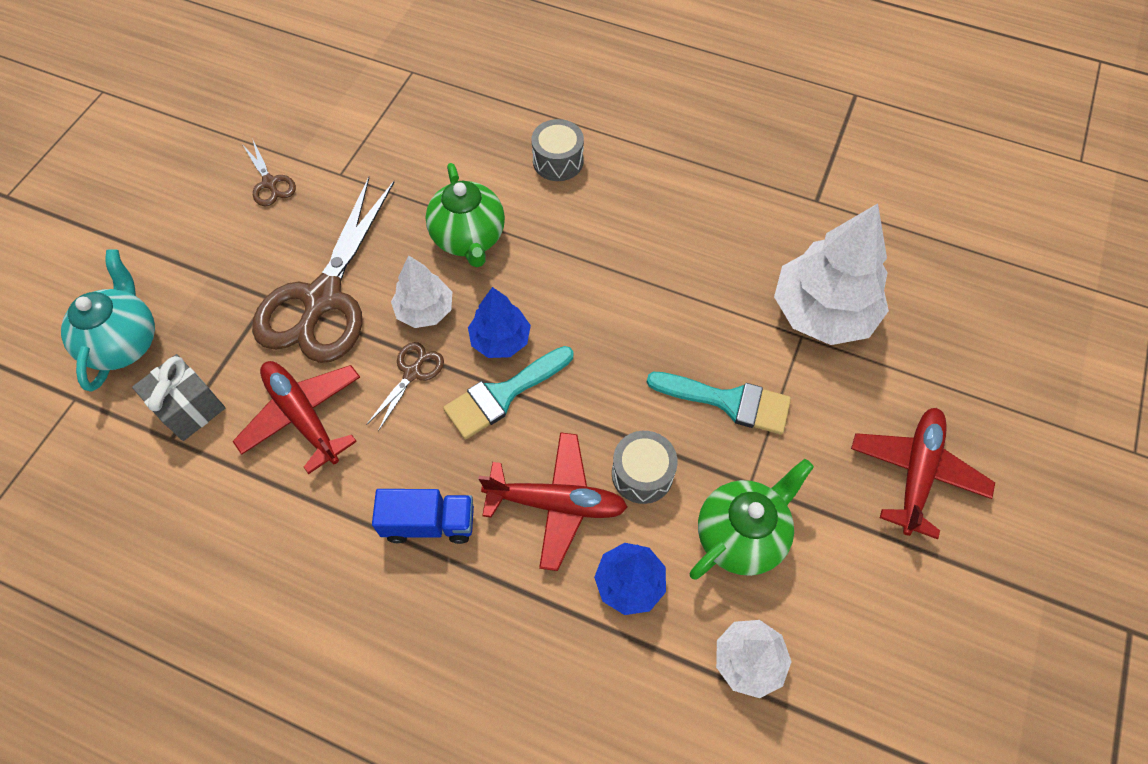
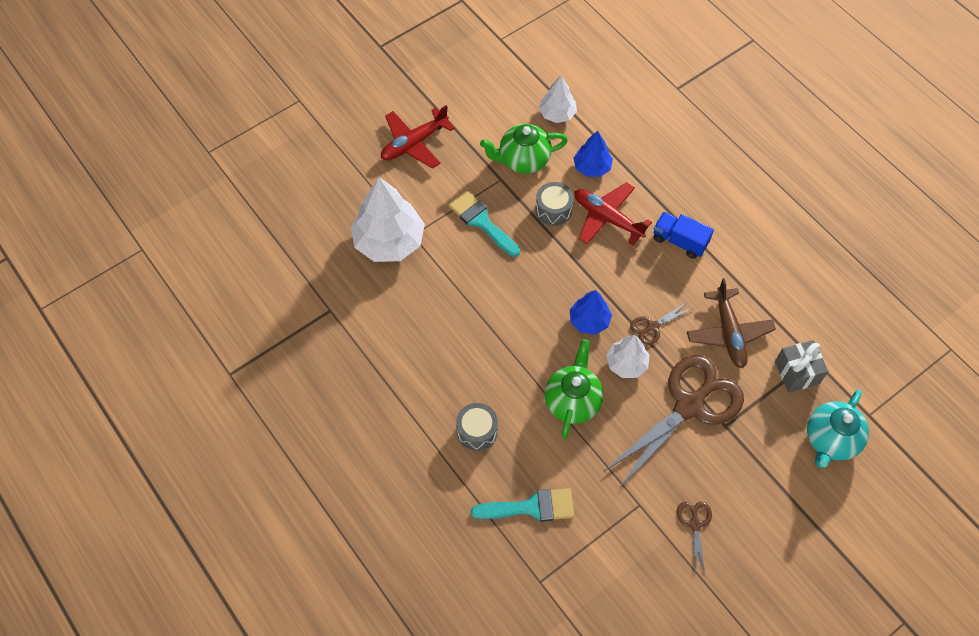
camera: 150 degrees left, 0 degrees up
(303, 416) = (728, 333): red plane -> brown plane
(503, 394) = (605, 287): turquoise brush -> turquoise brush (531, 507)

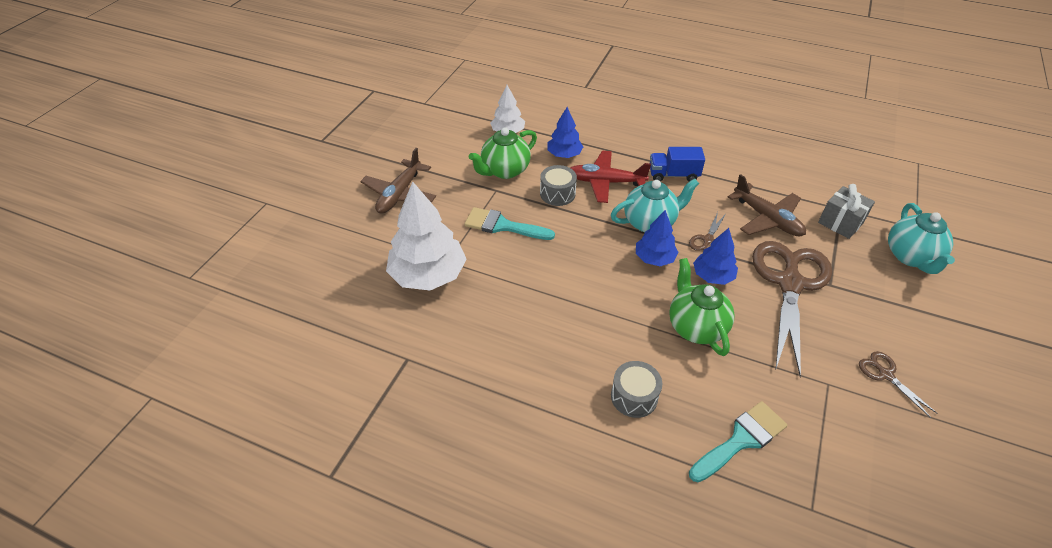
camera: 30 degrees left, 15 degrees down
(414, 143) = (399, 194): red plane -> brown plane
(615, 282) = (650, 222): none -> turquoise teapot
(626, 363) = (712, 276): white tree -> blue tree

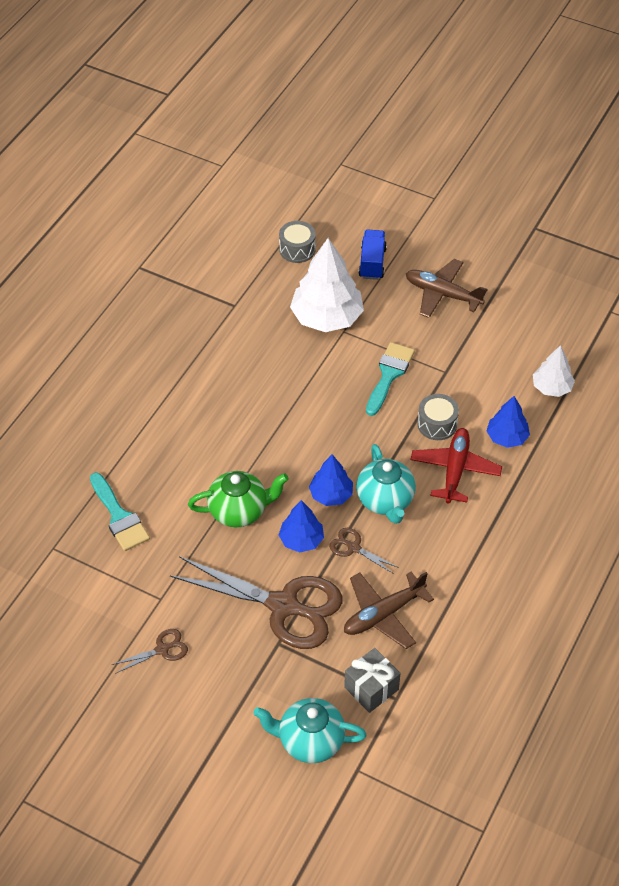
camera: 95 degrees right, 5 degrees up
(504, 170) = (478, 381): green teapot -> none
(634, 396) = (172, 451): grey drum -> grey drum (297, 249)
(673, 175) = (466, 538): blue truck -> blue truck (372, 263)

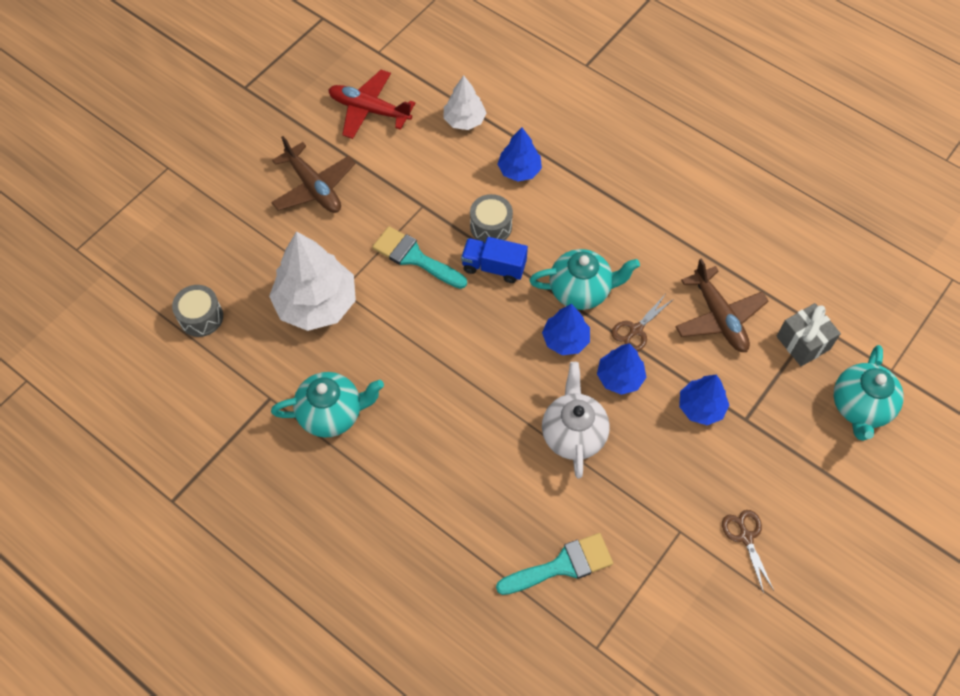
camera: 80 degrees left, 10 degrees up
(228, 346) = (332, 414): none -> turquoise teapot
(239, 511) = (573, 434): green teapot -> white teapot
(283, 606) = (701, 407): brown scissors -> blue tree
(372, 263) = (247, 245): blue truck -> blue truck (494, 267)
(442, 294) = (314, 187): brown plane -> brown plane turned 75 degrees counterclockwise
(455, 470) = (552, 222): red plane -> red plane (369, 110)

